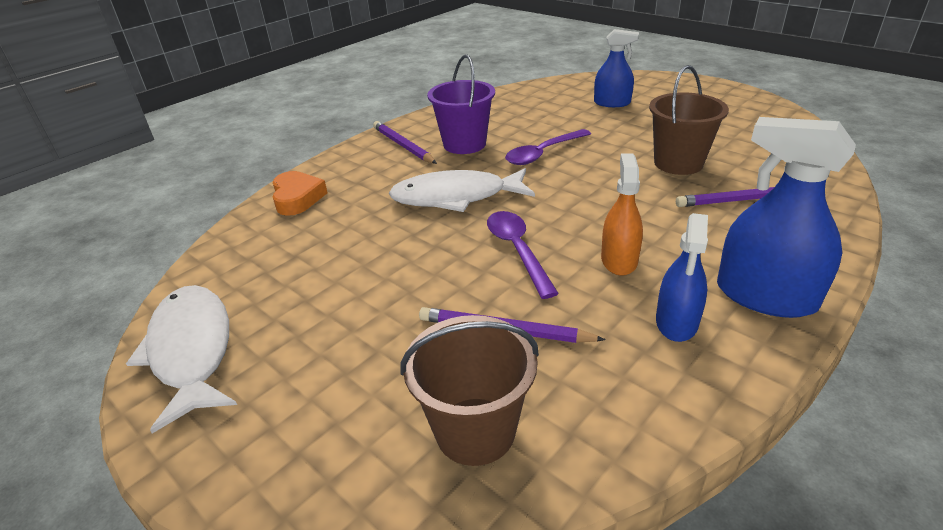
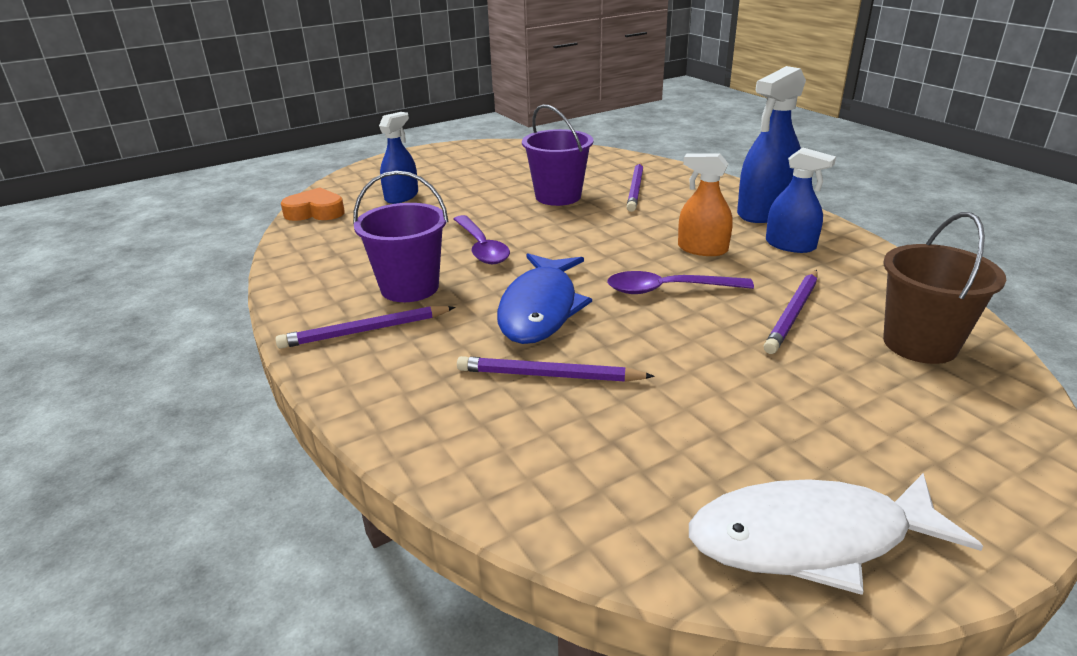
camera: 75 degrees left, 5 degrees down
(297, 198) = (448, 436): orange heart -> orange heart (315, 212)
(366, 218) = (549, 375): none -> purple pencil
(456, 197) = (540, 309): white fish -> blue fish
(678, 163) = (558, 196): brown bucket -> purple bucket

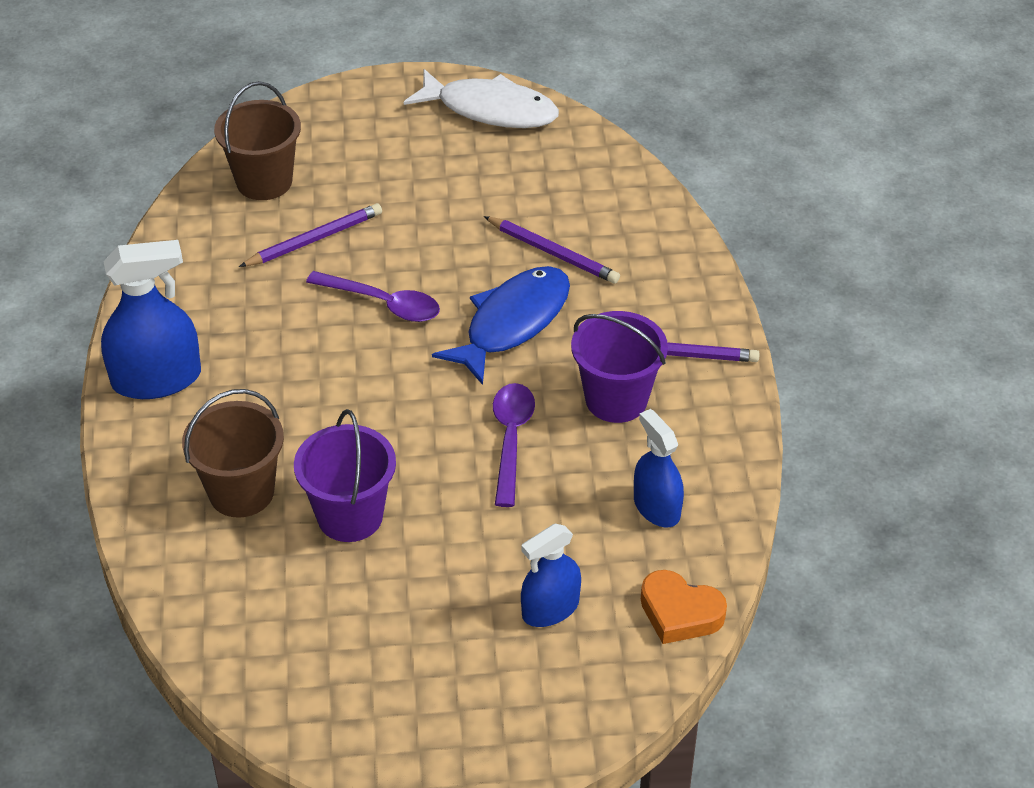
camera: 155 degrees left, 15 degrees up
(635, 189) = (241, 492): purple pencil -> brown bucket
(702, 249) = (293, 345): orange spray bottle -> none
(790, 245) = (205, 317): blue spray bottle -> blue spray bottle (656, 507)

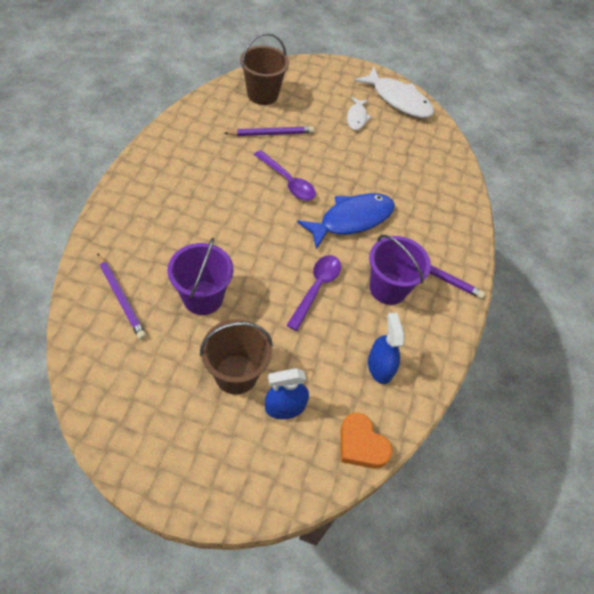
camera: 15 degrees right, 10 degrees up
(156, 379) = (147, 177): blue spray bottle -> none
(241, 492) = (153, 258): brown bucket -> brown bucket (236, 374)
(438, 163) = (357, 117): none -> white fish
(553, 253) = (394, 189): purple pencil -> purple pencil (121, 298)

